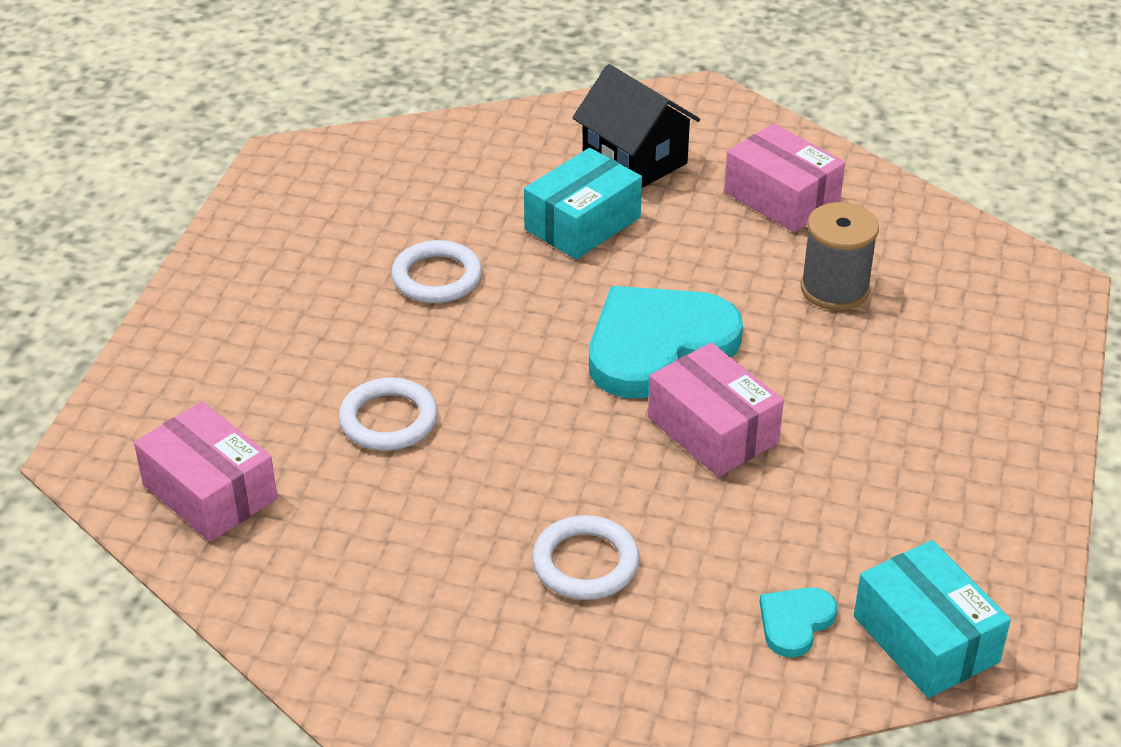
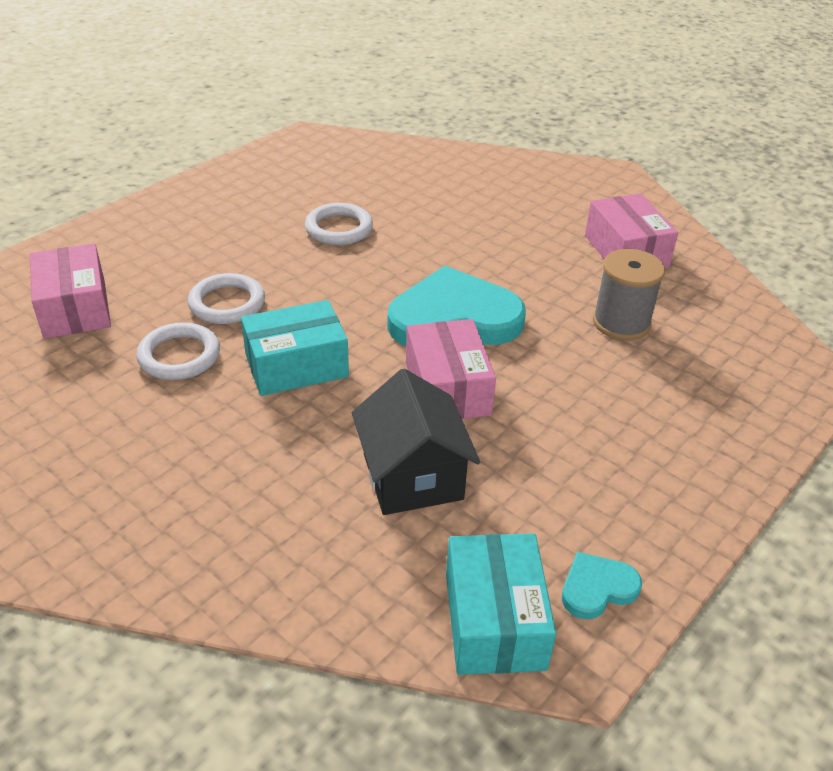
camera: 25 degrees right, 0 degrees up
(582, 223) = (466, 226): turquoise box -> turquoise box (296, 365)
(585, 563) = (272, 448): white ring -> white ring (179, 356)
(635, 161) = (534, 199): black house -> black house (412, 476)
(795, 622) = (394, 559): turquoise heart -> turquoise heart (597, 588)

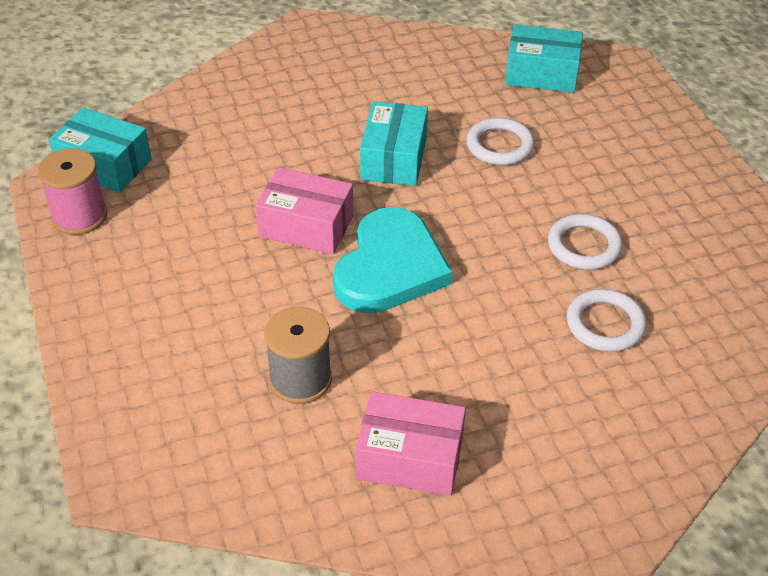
camera: 120 degrees right, 5 degrees up
(75, 308) = (541, 74): pink box -> turquoise box
(179, 356) = (446, 108): white ring -> white ring (605, 324)
(412, 476) = (237, 175): black house -> none
(597, 588) = (79, 216): turquoise heart -> pink spool

